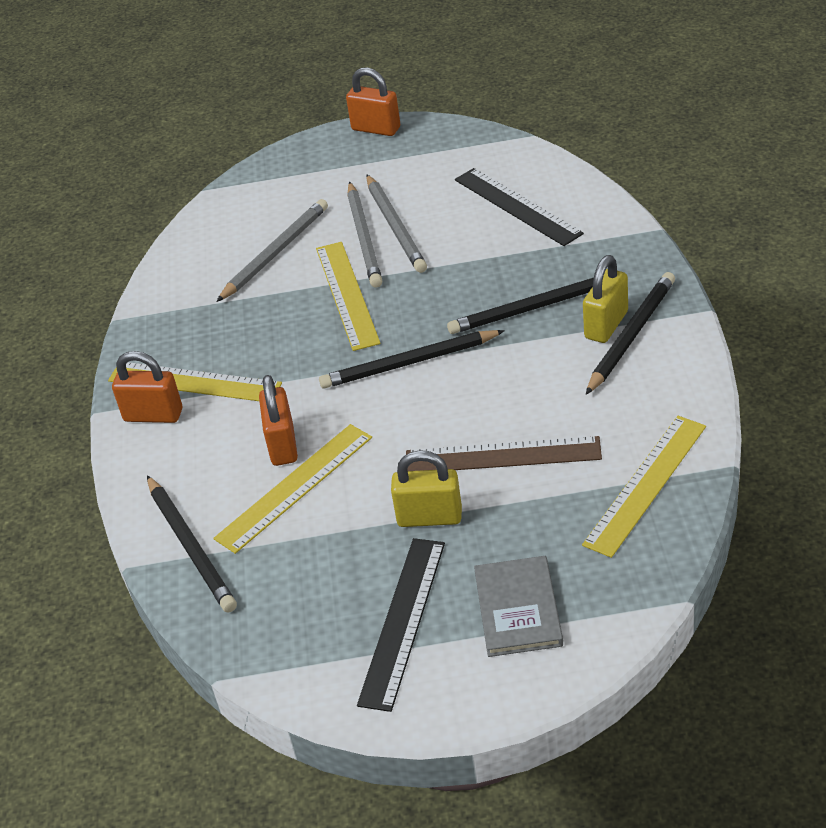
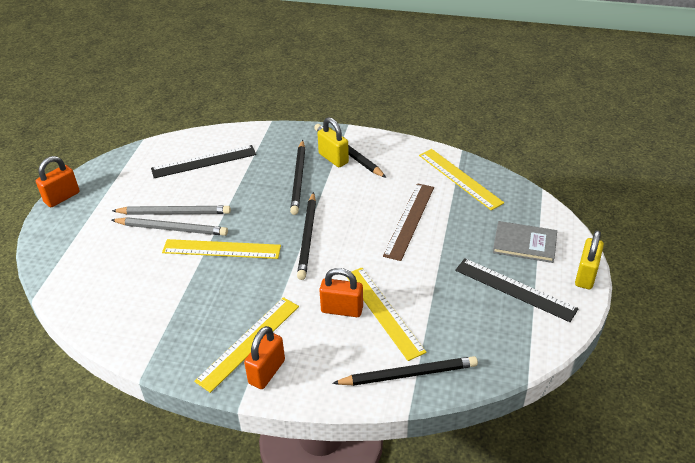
camera: 75 degrees left, 0 degrees up
(275, 253) = (147, 273): grey pencil -> none
(429, 517) = (441, 260): yellow padlock -> yellow padlock (586, 275)

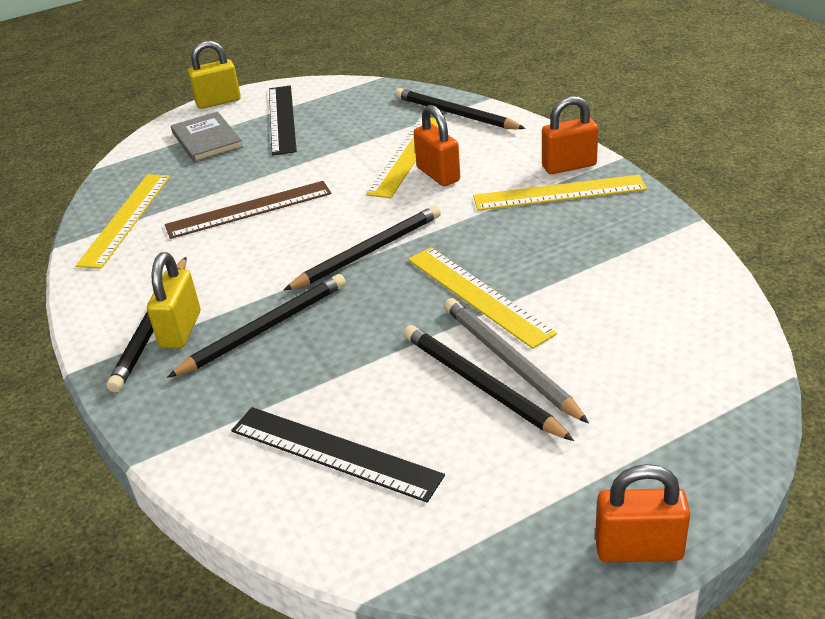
camera: 130 degrees left, 5 degrees down
(174, 213) = (480, 385): grey pencil -> black pencil

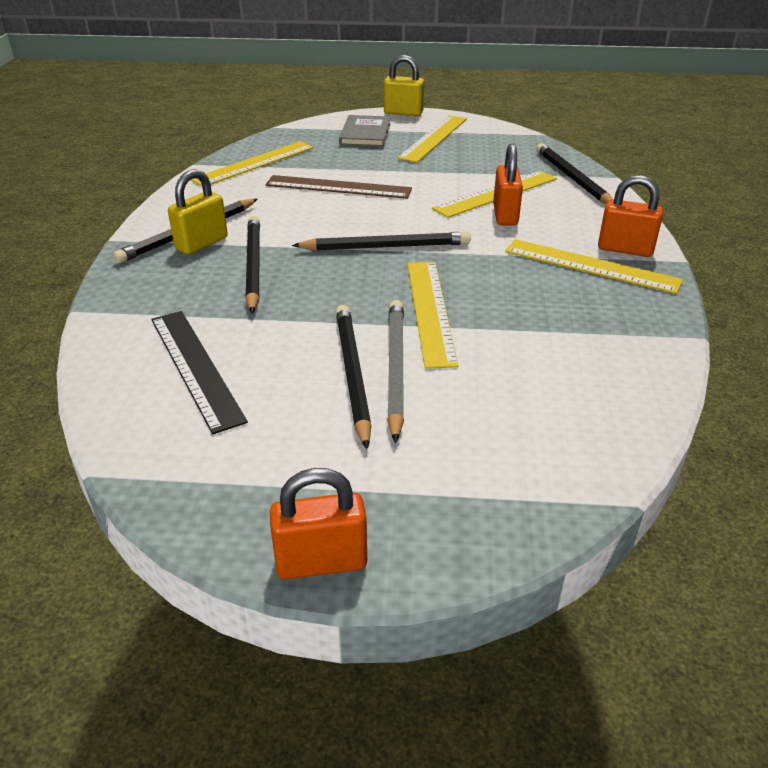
camera: 30 degrees right, 0 degrees up
(264, 328) = (253, 266): black pencil -> black pencil turned 90 degrees counterclockwise
(282, 119) = (434, 138): black ruler -> yellow ruler
(638, 549) = (321, 562): orange padlock -> orange padlock turned 45 degrees counterclockwise

